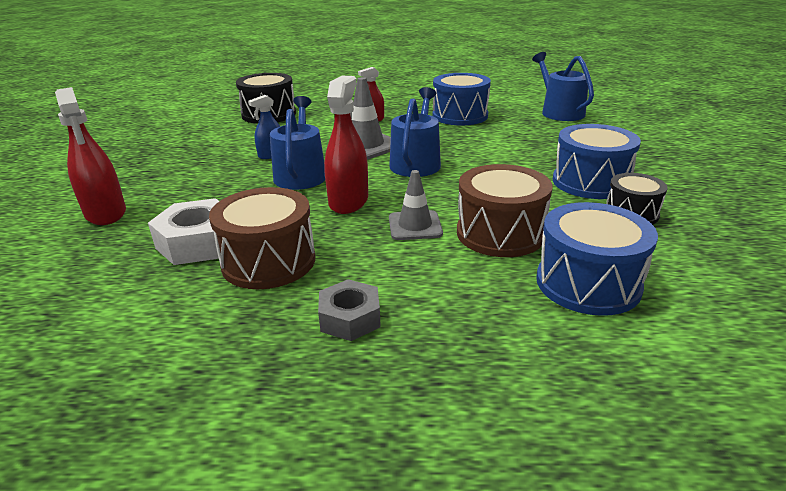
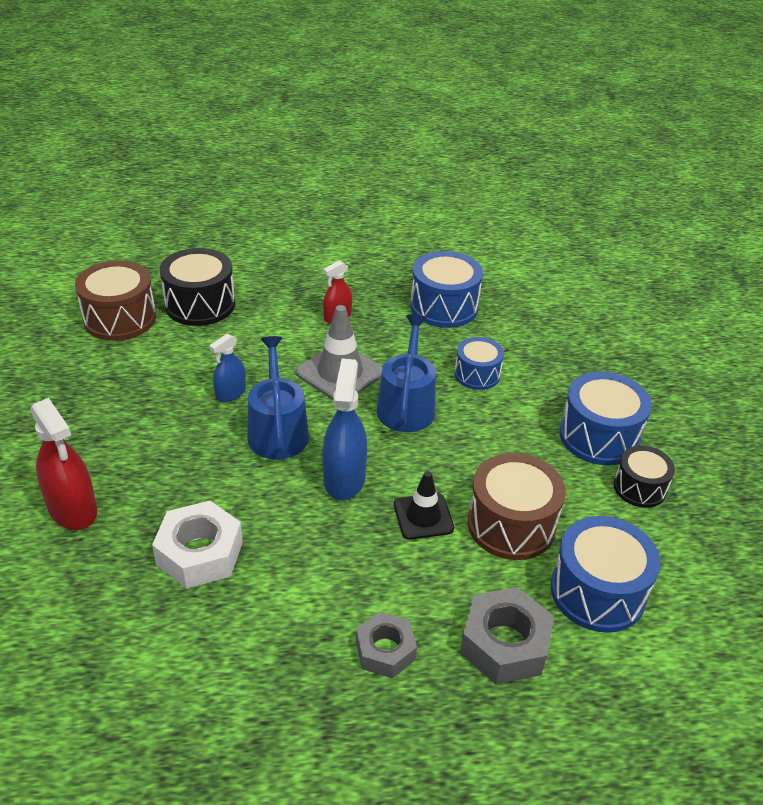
camera: 10 degrees left, 10 degrees up
(268, 261) = (284, 578): brown drum -> brown drum (120, 318)
(348, 201) = (344, 478): red spray bottle -> blue spray bottle
(415, 226) = (423, 516): grey traffic cone -> black traffic cone
(481, 148) = (477, 374): none -> blue drum
(481, 319) = (504, 644): none -> grey nut
(559, 112) = (562, 298): blue watering can -> none

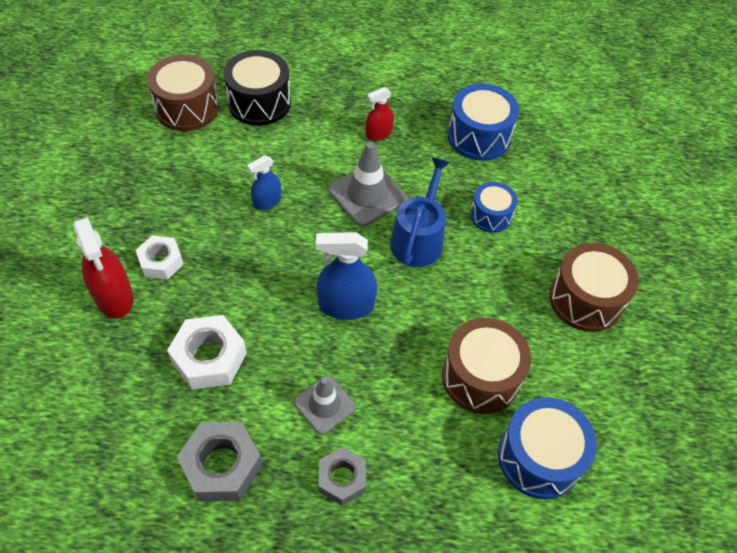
camera: 10 degrees right, 15 degrees up
(121, 467) = (161, 261): none -> white nut
(277, 431) = (299, 247): blue watering can -> none
(344, 478) = (346, 305): blue spray bottle -> blue spray bottle turned 105 degrees counterclockwise
(345, 579) = (324, 404): none -> grey traffic cone
(423, 516) = (405, 355): black traffic cone -> none
(504, 644) = (444, 492): grey nut -> grey nut (222, 466)
(599, 436) = (585, 299): blue drum -> brown drum
(639, 487) = (607, 359): black drum -> none

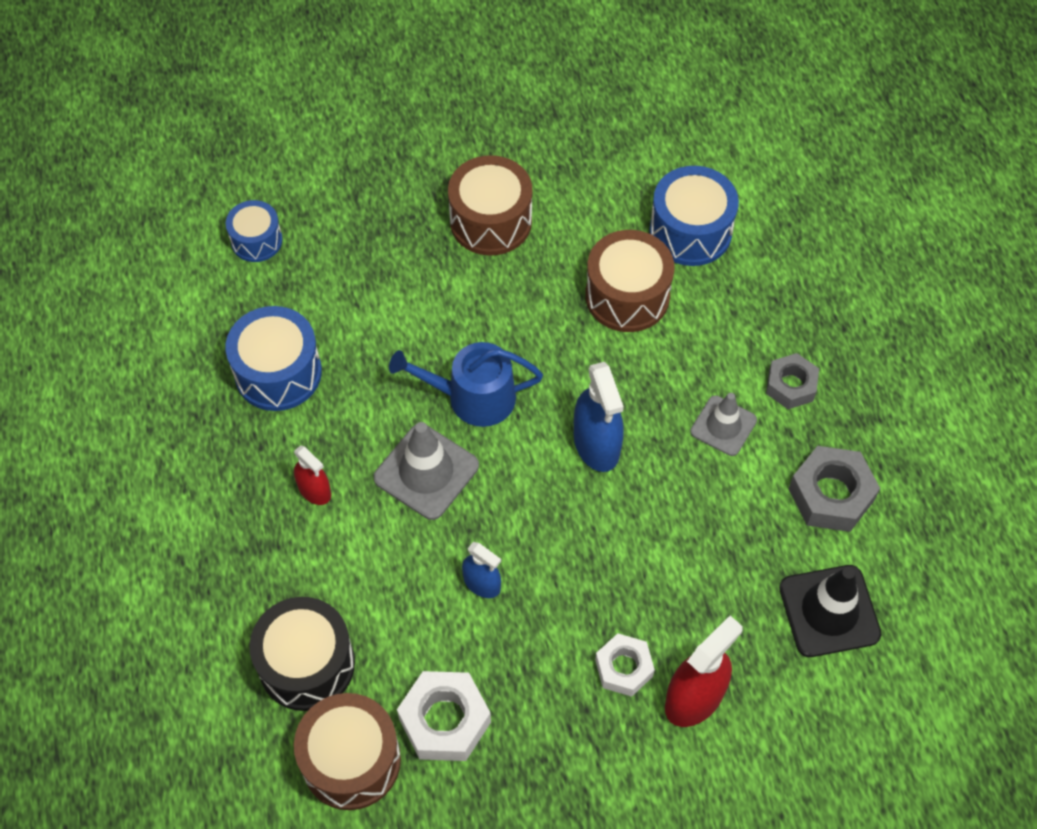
camera: 105 degrees left, 5 degrees up
(123, 418) = (829, 611): none -> black traffic cone
(209, 358) = (723, 557): white nut -> white nut (445, 720)
(490, 215) = (407, 331): blue drum -> blue drum (256, 240)

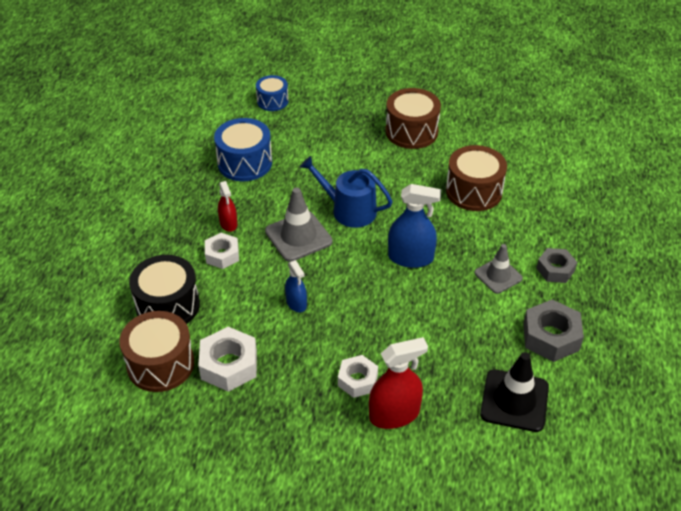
camera: 25 degrees right, 15 degrees down
(336, 548) = (222, 255): none -> white nut
(596, 444) = (410, 258): blue spray bottle -> blue spray bottle turned 90 degrees counterclockwise
(690, 231) = (532, 172): blue drum -> none

